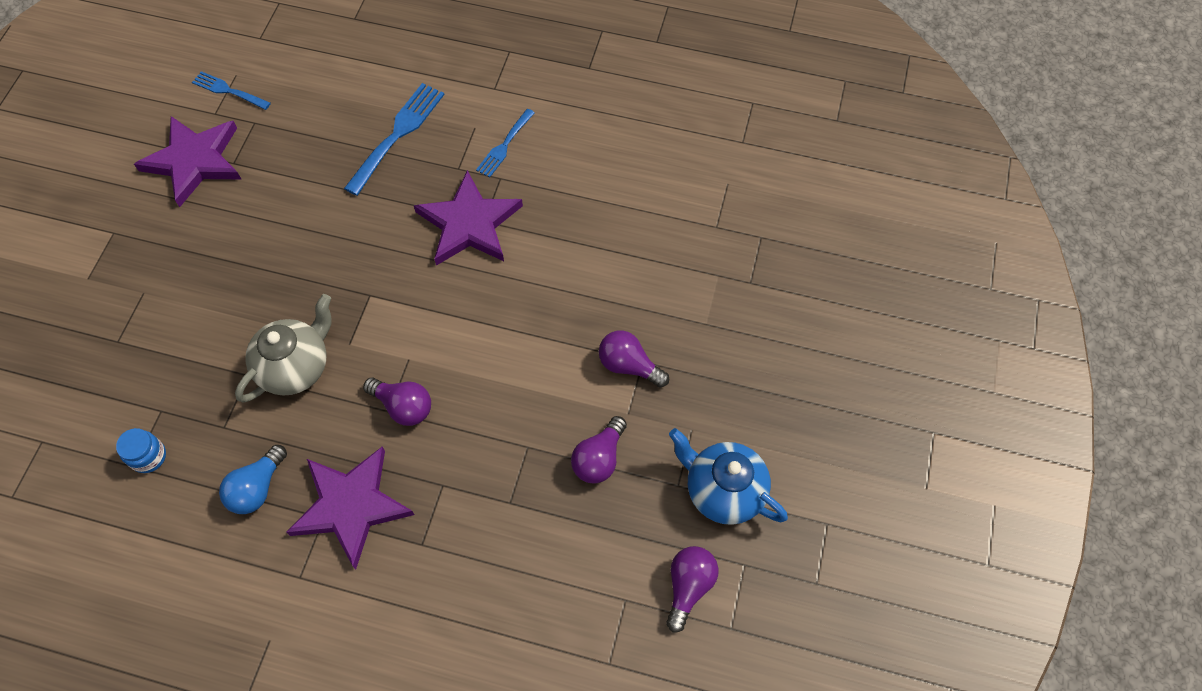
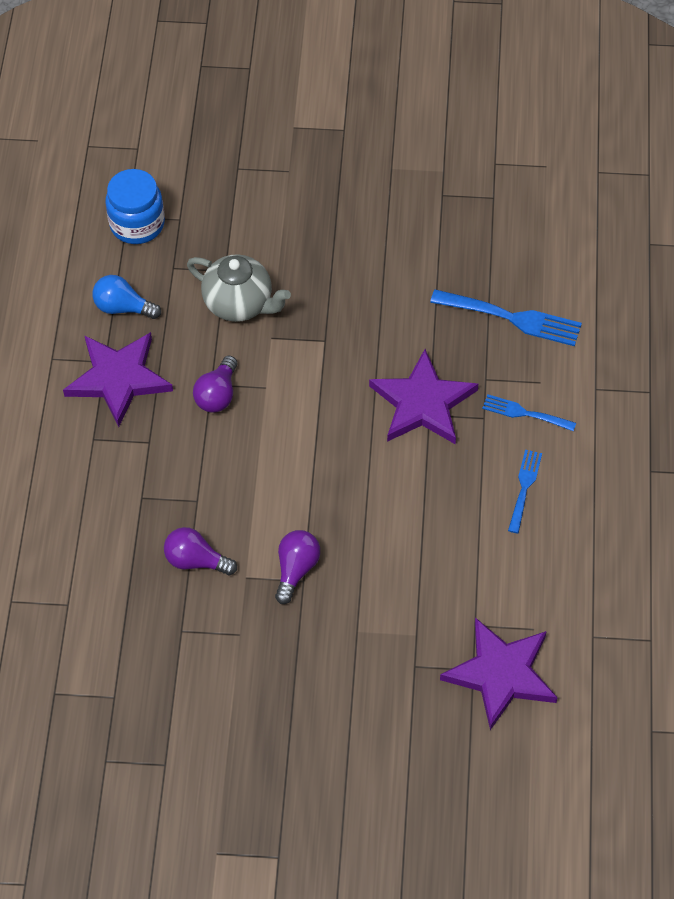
camera: 80 degrees right, 5 degrees down
(148, 456) = (137, 224): blue jar -> blue jar, size x1.77
(194, 161) = (436, 165): purple star -> purple star (501, 674)
(228, 90) = (525, 166): blue fork -> blue fork (524, 488)
(688, 586) = (87, 653): purple light bulb -> none
(723, 491) = (182, 670): blue teapot -> none

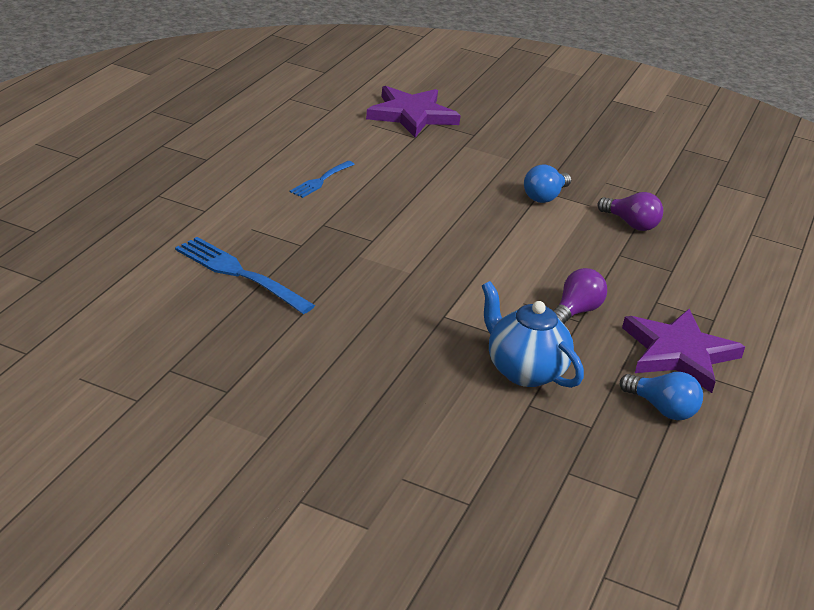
camera: 165 degrees left, 25 degrees down
(137, 224) = (626, 484): blue jar -> none
(239, 304) = (524, 371): grey teapot -> blue teapot
(296, 569) = (545, 197): purple light bulb -> blue light bulb
(422, 403) = (373, 248): purple star -> none
(525, 413) = (283, 216): blue fork -> none

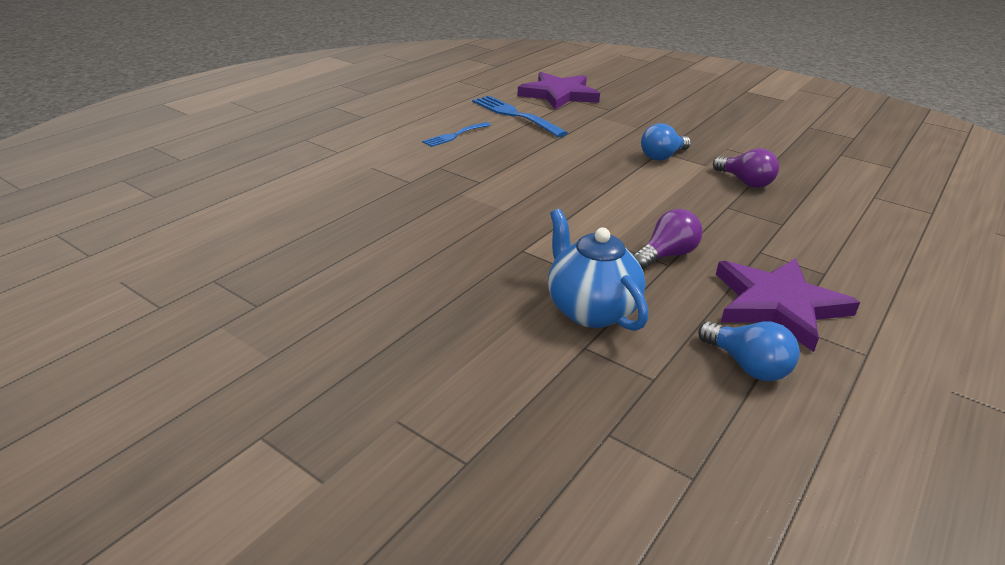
camera: 15 degrees right, 0 degrees up
(239, 273) = (337, 201): blue fork -> blue fork (515, 115)

